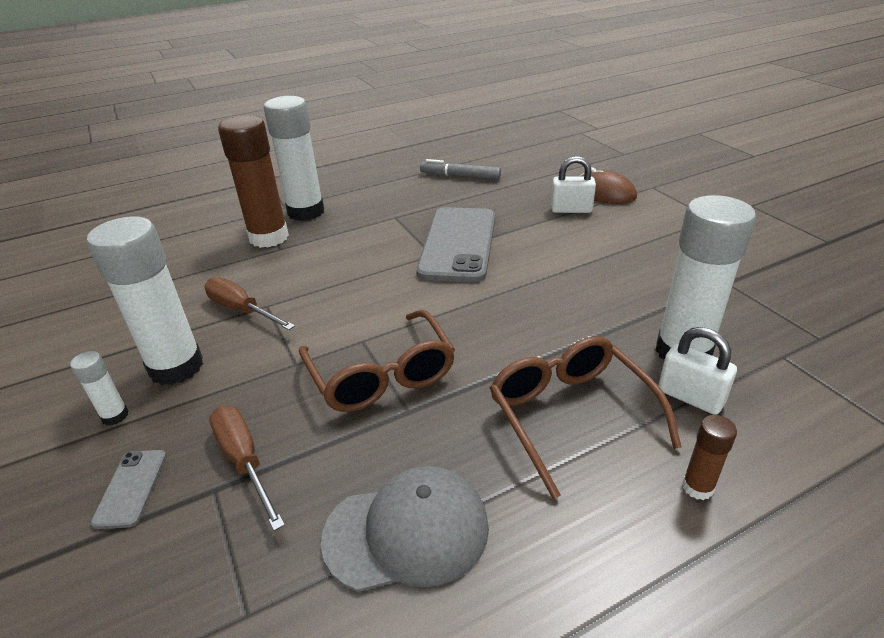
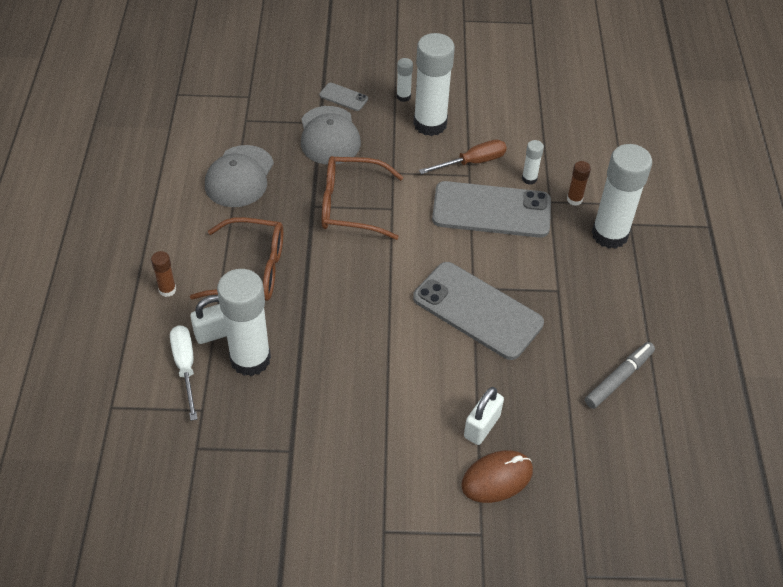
camera: 115 degrees right, 15 degrees up
(244, 461) = (329, 136): brown screwdriver -> grey cap
(251, 268) = (529, 179): none -> white glue stick
(269, 237) = (574, 199): brown glue stick -> brown glue stick, size x0.44
(316, 275) = (491, 210): none -> grey phone
(764, 397) = (185, 367): none -> white screwdriver

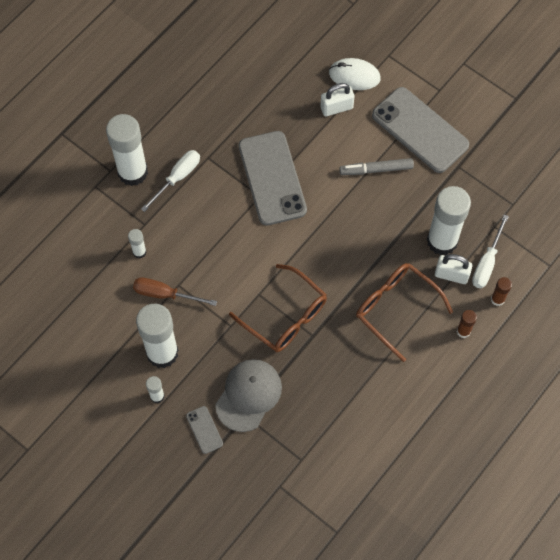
camera: 140 degrees left, 15 degrees up
(239, 177) = (346, 401): grey cap -> none
(491, 210) = (191, 244): grey phone -> grey phone (420, 130)
(497, 478) = (354, 76): brown mouse -> white mouse
(565, 255) = (177, 178): none -> white screwdriver
(574, 199) = (126, 214): brown glue stick -> brown glue stick (497, 299)
(618, 378) = (230, 81): grey marker -> grey marker (376, 170)

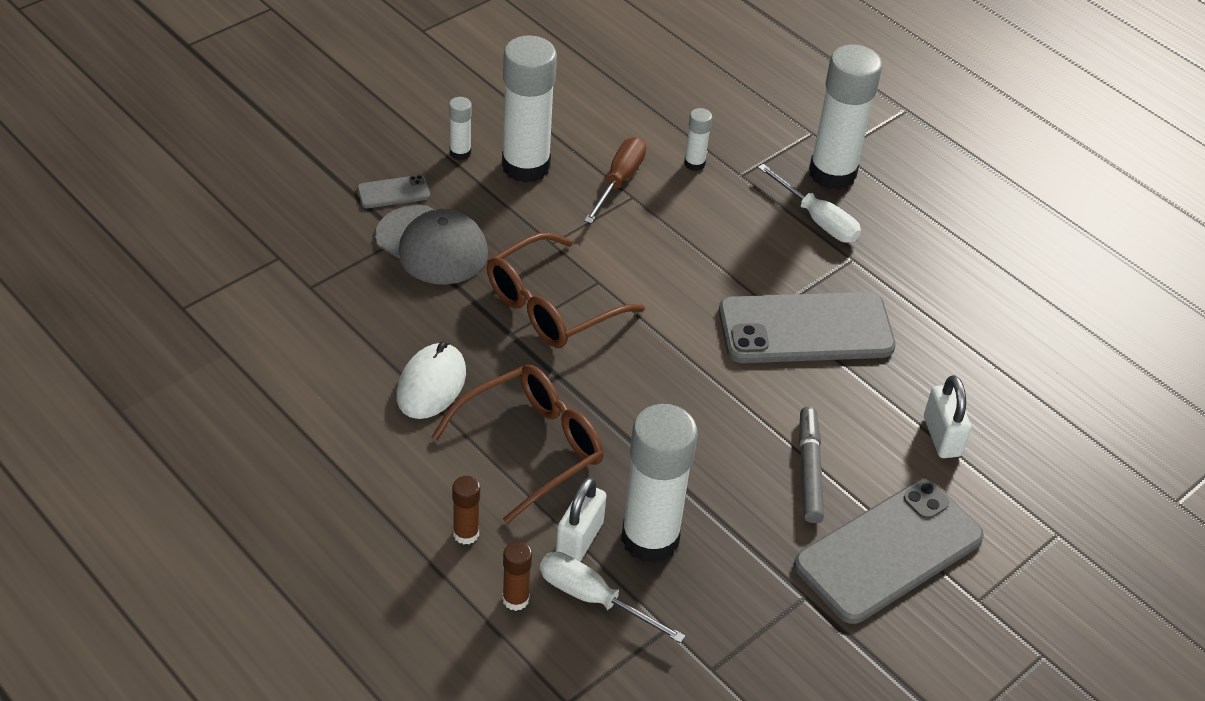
camera: 95 degrees right, 20 degrees down
(354, 76) = (1011, 474): white mouse -> white mouse (431, 385)

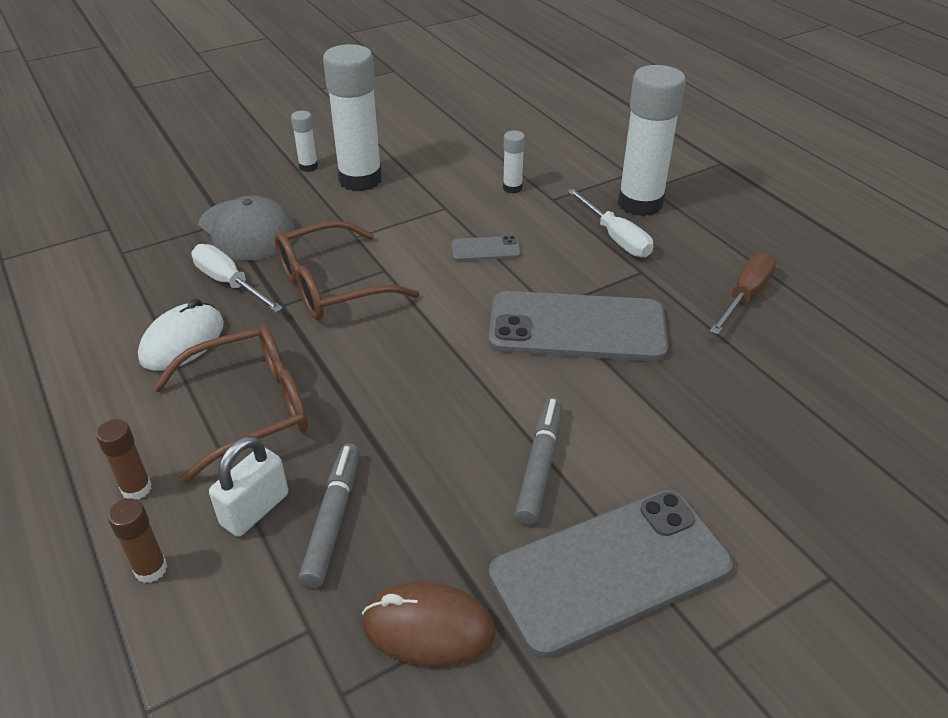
camera: 15 degrees right, 5 degrees down
(393, 192) = (236, 190): grey phone -> grey phone (485, 249)
(593, 598) = (238, 580): white screwdriver -> white screwdriver (229, 283)
(619, 181) = (439, 195): brown screwdriver -> brown screwdriver (745, 296)
(650, 539) = (333, 519): white glue stick -> grey marker
(760, 614) = (428, 628): none -> brown mouse
(942, 437) = (702, 446): white padlock -> none

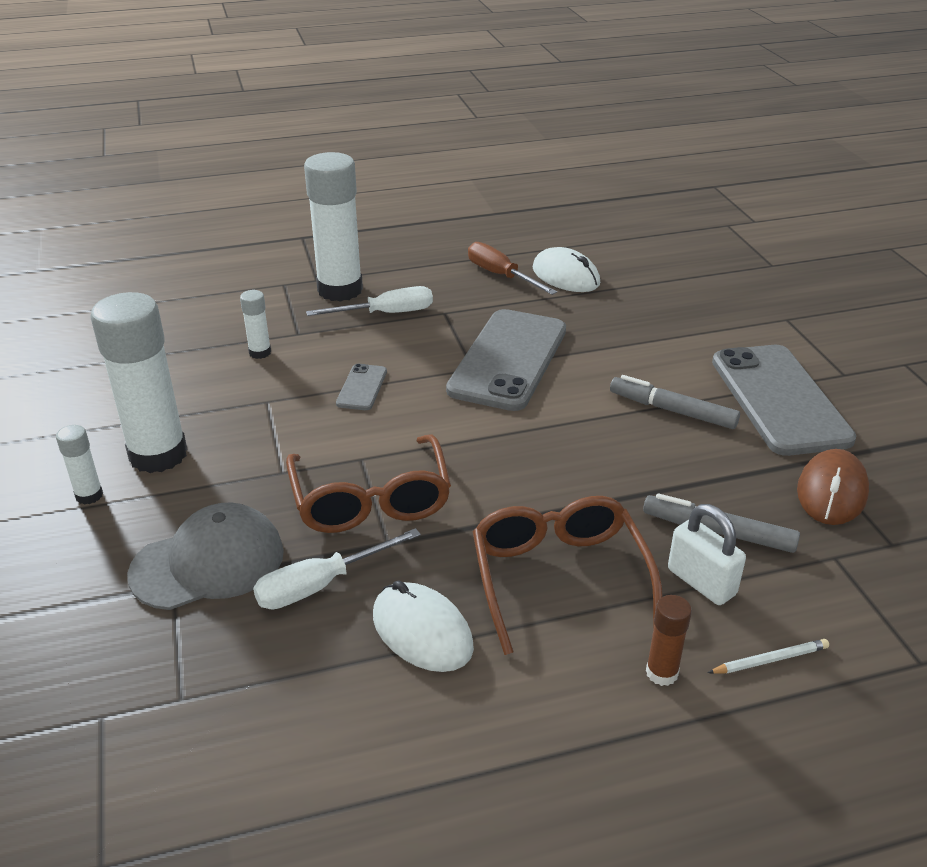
camera: 75 degrees left, 5 degrees down
(151, 569) = (770, 660): brown glue stick -> white pencil
(782, 345) = (565, 276): none -> white mouse

